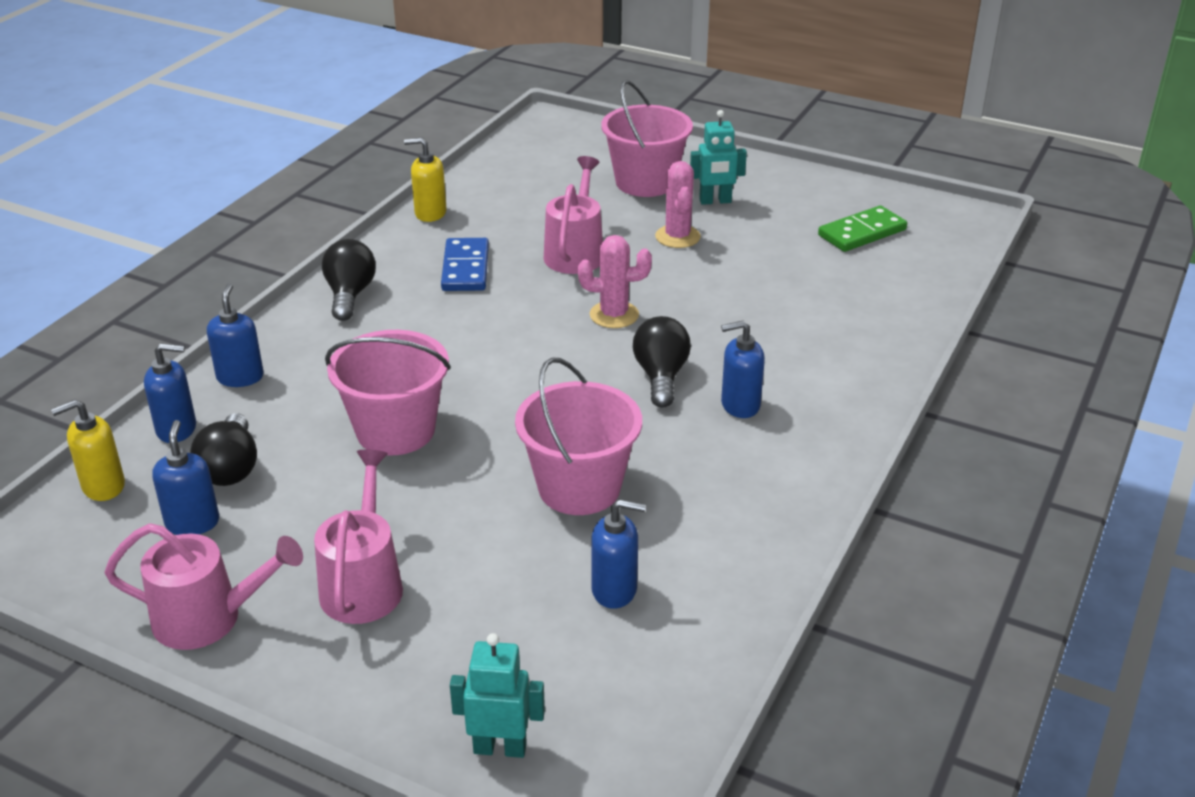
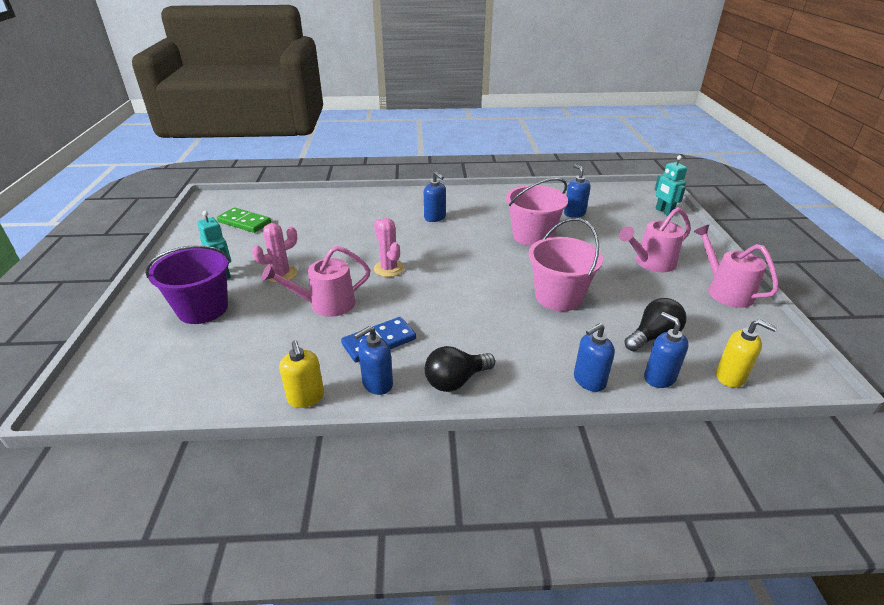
camera: 120 degrees left, 0 degrees up
(192, 522) = (697, 327): blue soap dispenser -> blue soap dispenser (377, 384)
(645, 182) = (203, 309): pink bucket -> purple bucket
(661, 376) = (432, 240): black light bulb -> none

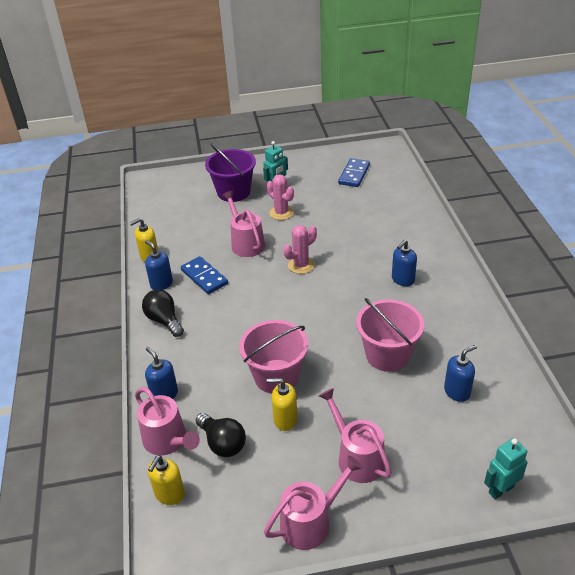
camera: 85 degrees right, 5 degrees up
(244, 222) = (354, 174): green domino -> blue domino
(615, 295) = (285, 420): none -> yellow soap dispenser
(659, 378) = (168, 441): blue soap dispenser -> pink watering can

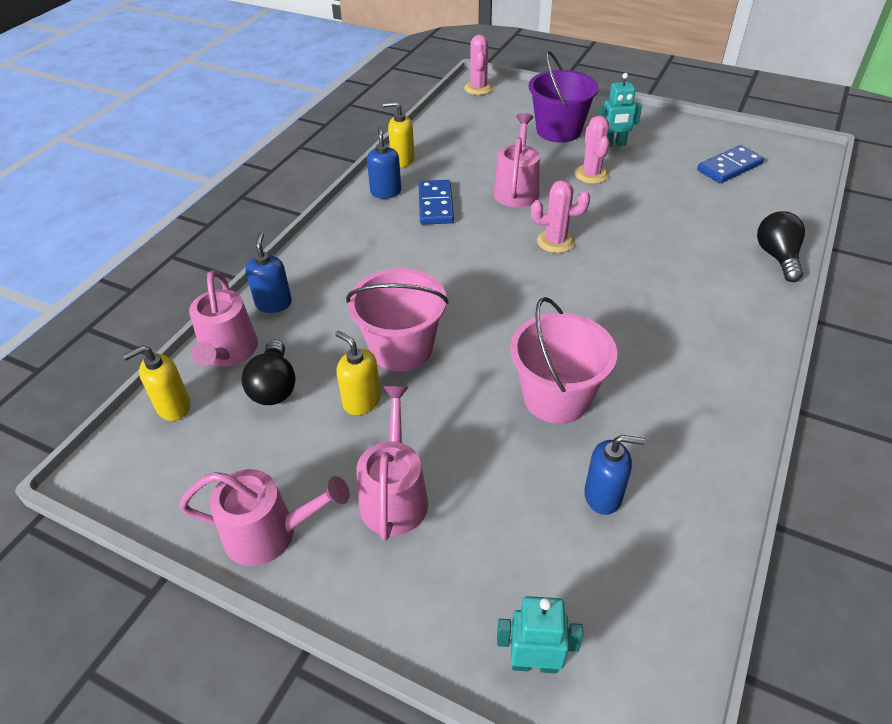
camera: 35 degrees right, 5 degrees up
(150, 183) = (478, 88): none -> pink cactus
(164, 320) = (350, 230): black light bulb -> black light bulb (777, 257)
(402, 280) = (669, 318): blue soap dispenser -> none

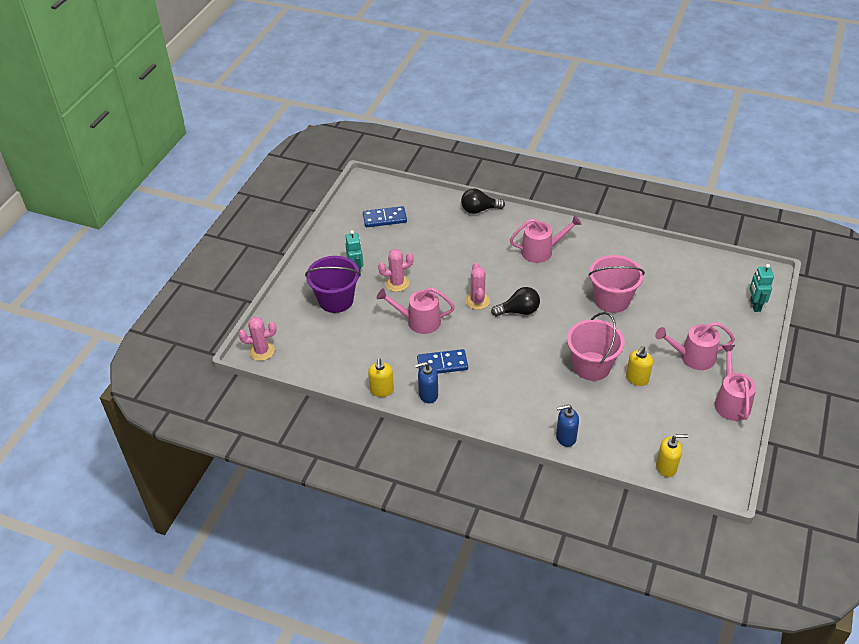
camera: 95 degrees left, 0 degrees up
(173, 407) = (666, 467): yellow soap dispenser -> yellow soap dispenser turned 60 degrees counterclockwise
(228, 352) = (615, 451): pink watering can -> pink watering can (541, 251)
(274, 387) = (637, 421): black light bulb -> black light bulb (519, 311)
(603, 496) = (668, 284): blue soap dispenser -> none
(729, 167) = (384, 218): blue domino -> blue domino turned 60 degrees counterclockwise

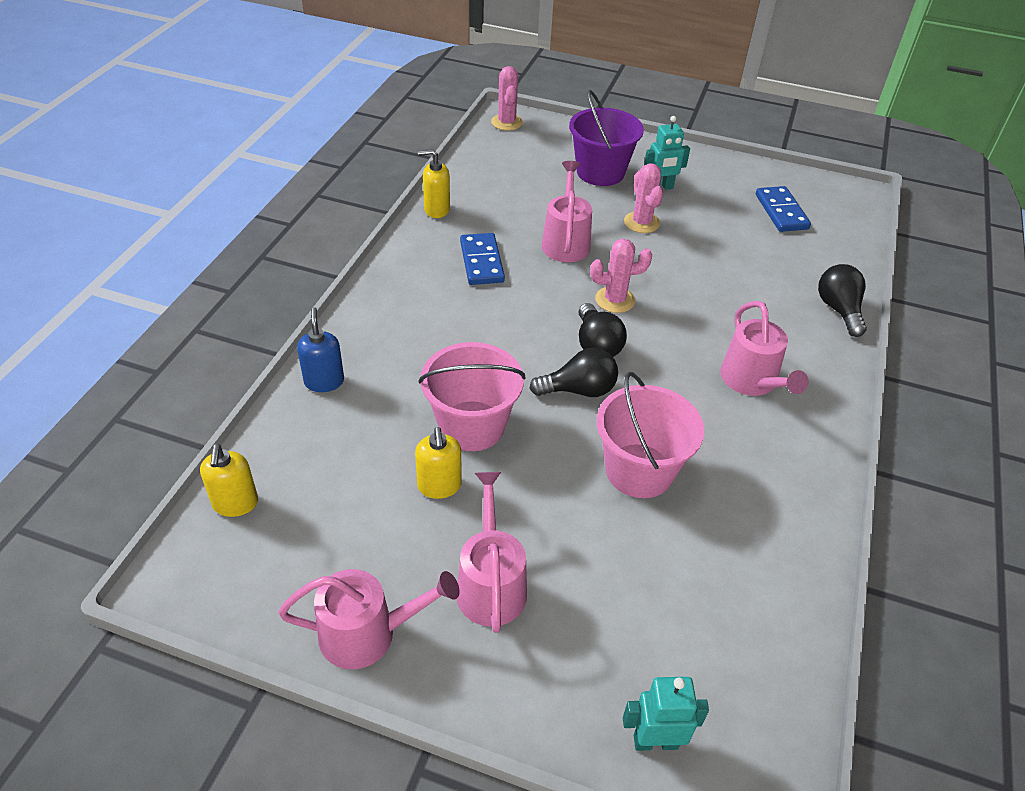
camera: 85 degrees right, 0 degrees up
(428, 395) = (425, 248): blue soap dispenser -> none
(557, 320) = (579, 390): none -> black light bulb
(637, 379) = (439, 486): yellow soap dispenser -> yellow soap dispenser turned 135 degrees counterclockwise

